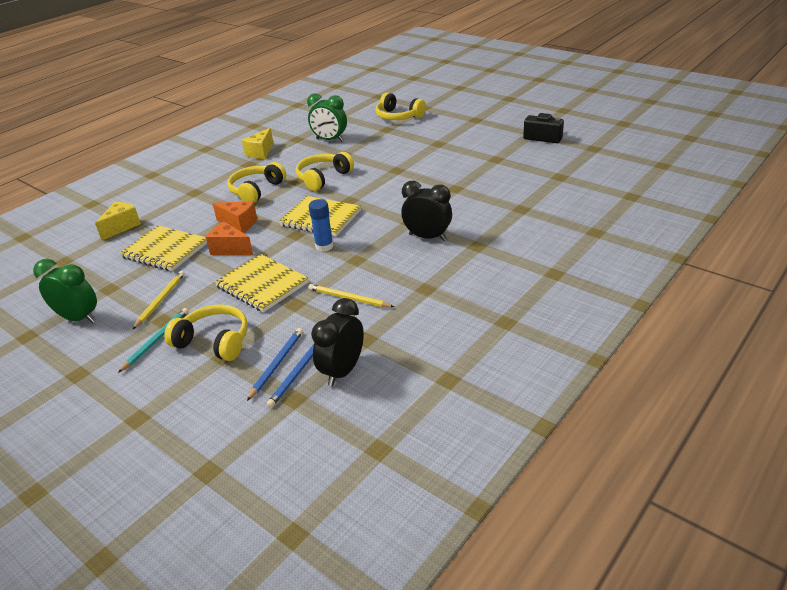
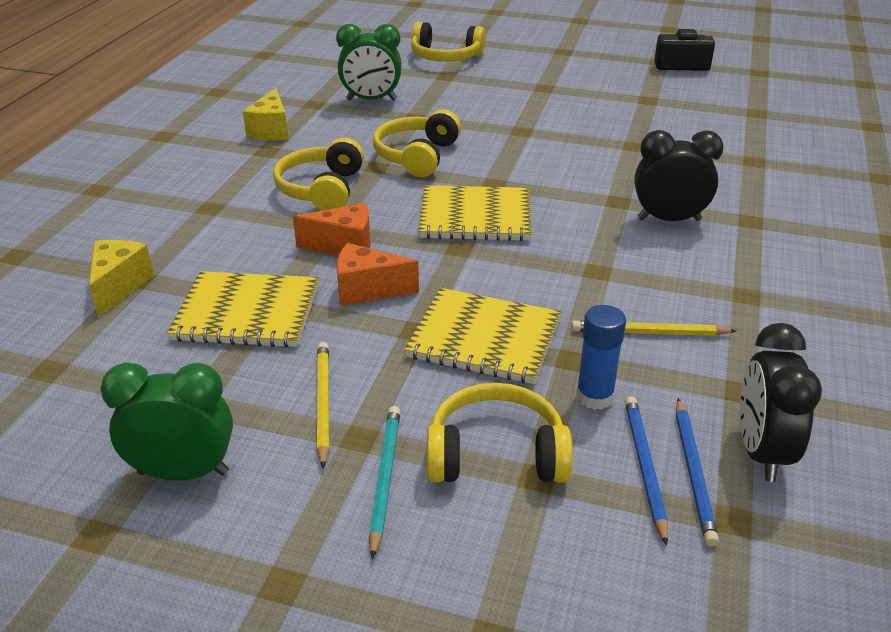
camera: 25 degrees left, 0 degrees up
(324, 246) = (525, 259): blue glue stick -> blue glue stick (594, 397)

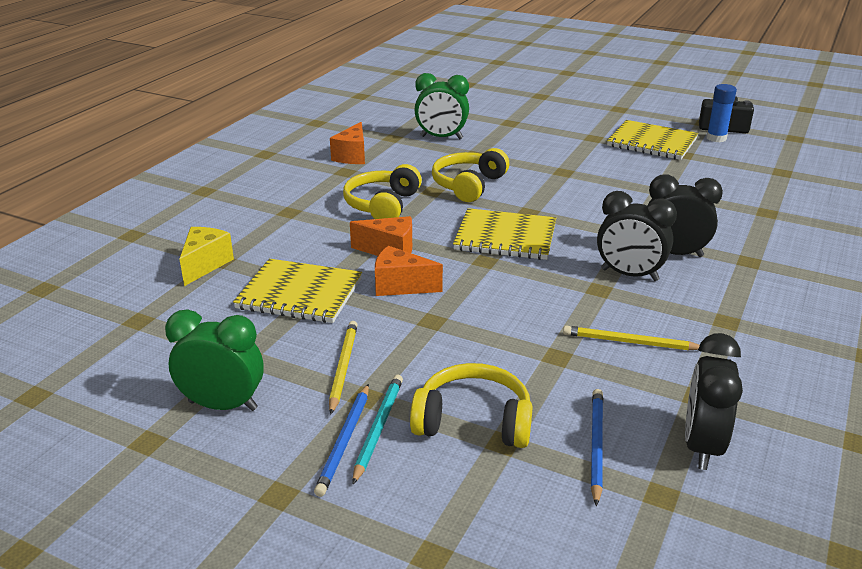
camera: 10 degrees right, 5 degrees down
(271, 131) = (352, 156): yellow cheese -> orange cheese
(445, 57) = (514, 107): yellow headphones -> none
(484, 339) = (487, 333): yellow notebook -> yellow notebook (652, 142)
(594, 397) = (568, 387): blue glue stick -> blue glue stick (716, 138)
(626, 250) = (629, 275): none -> black clock
(694, 472) = (637, 455): blue pencil -> blue pencil (345, 441)

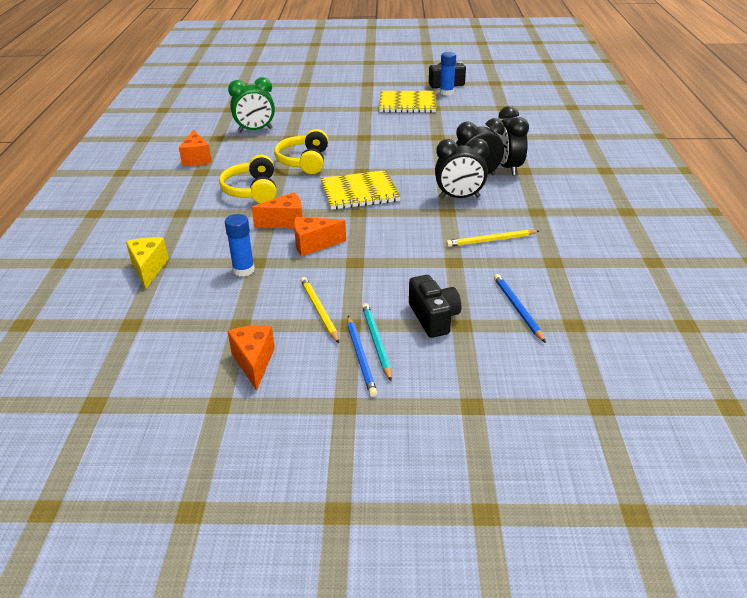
camera: 25 degrees left, 5 degrees up
(223, 405) = (254, 362): green clock -> orange cheese
(299, 294) = (243, 270): yellow notebook -> blue glue stick
(473, 421) = (433, 318): yellow headphones -> black camera
(702, 446) = (575, 290): black clock -> black clock (508, 168)

